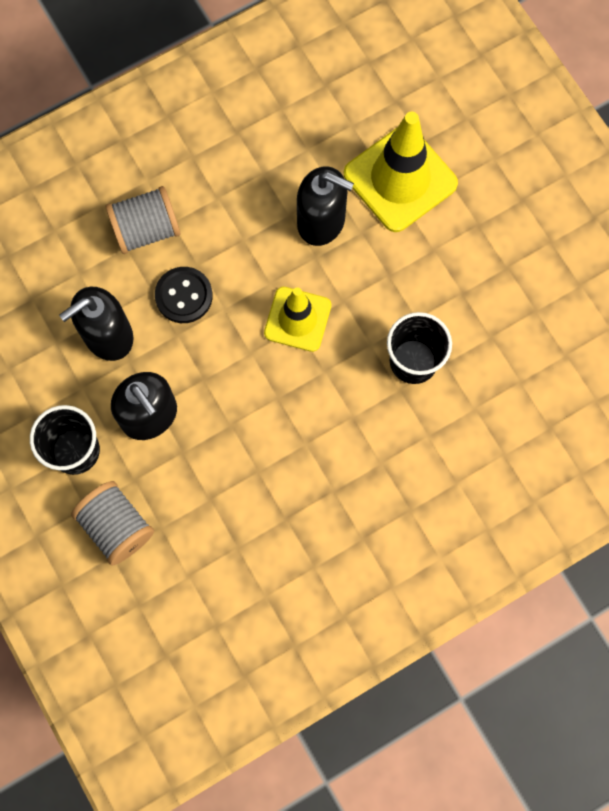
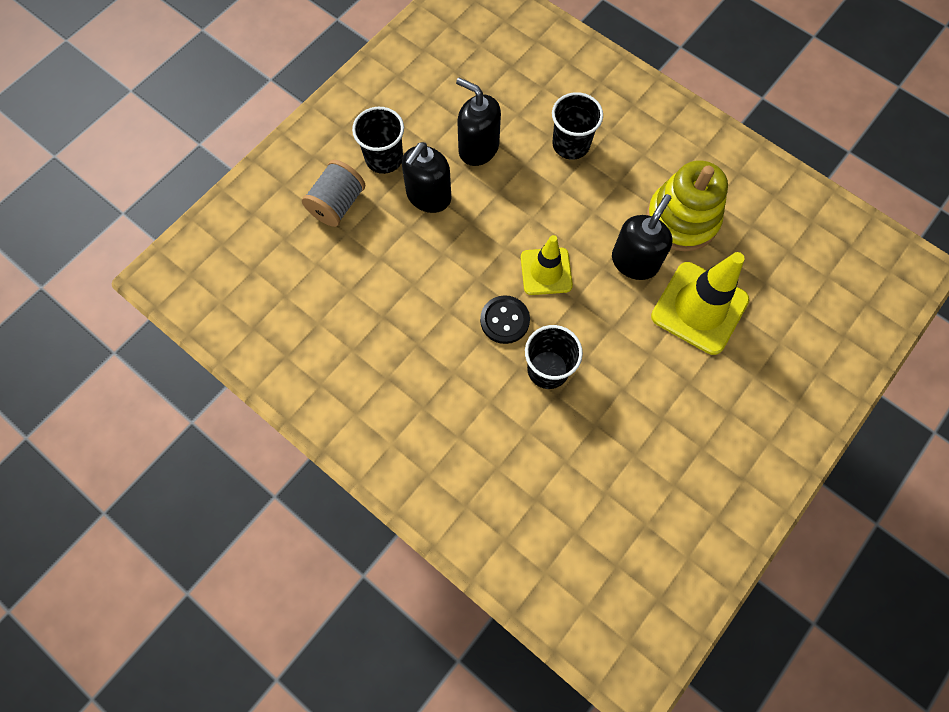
camera: 70 degrees right, 5 degrees down
(146, 229) = (571, 144): grey spool -> black cup
(184, 296) = (530, 187): black button -> black button (504, 320)
(290, 151) = (682, 219): none -> yellow stacking toy
(321, 221) = (634, 261): black soap dispenser -> black soap dispenser turned 150 degrees counterclockwise

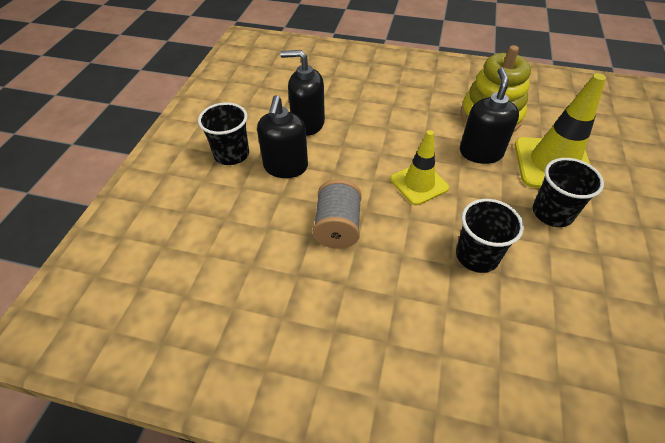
camera: 25 degrees left, 20 degrees down
(337, 204) = (205, 200): grey spool -> grey spool (337, 227)
(504, 320) = (411, 232): black button -> none
(571, 144) = (377, 100): black cup -> black cup (552, 213)

